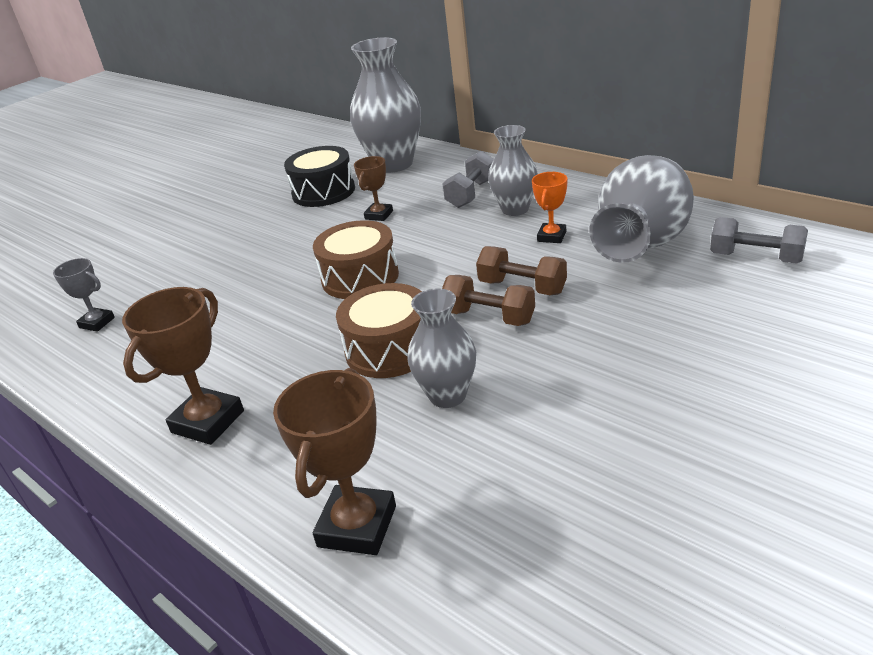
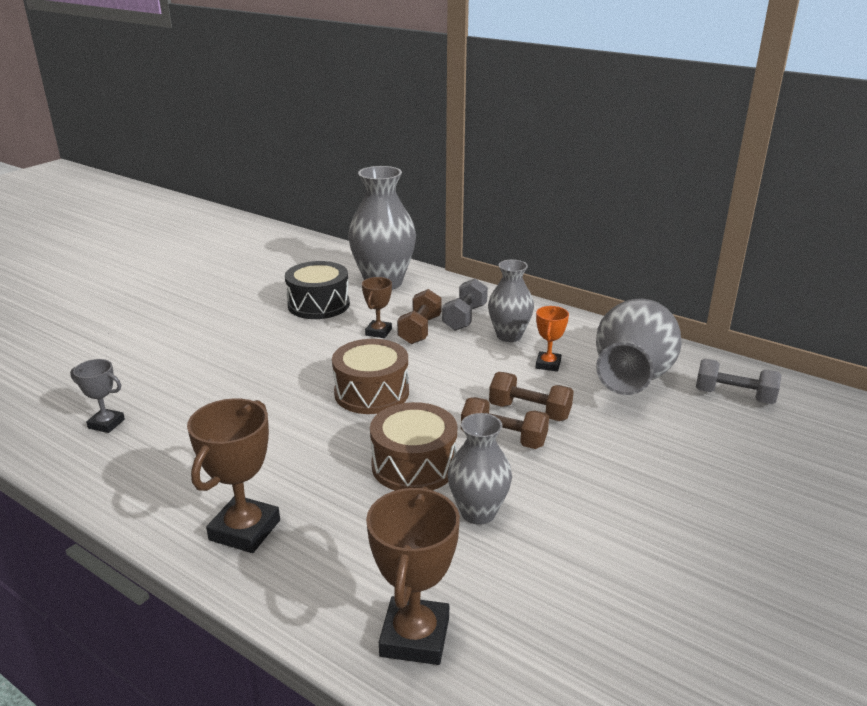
camera: 10 degrees left, 5 degrees down
(422, 210) = (420, 330): none -> brown dumbbell

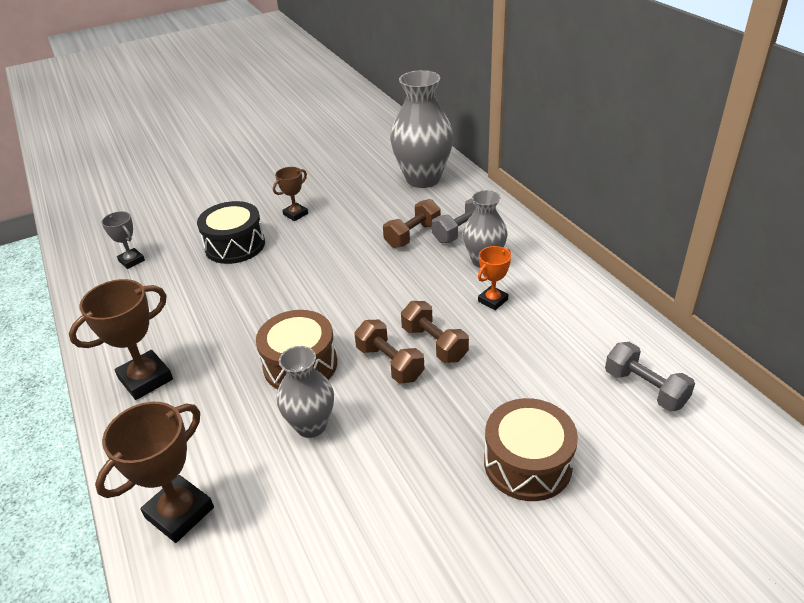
camera: 30 degrees right, 10 degrees up
(318, 305) = (353, 190): black drum -> black drum (235, 245)
(371, 393) = (324, 287): brown drum -> brown drum (527, 463)
(378, 332) = (378, 229): brown trophy -> brown trophy (295, 214)
(632, 377) = (560, 336): grey vase -> none

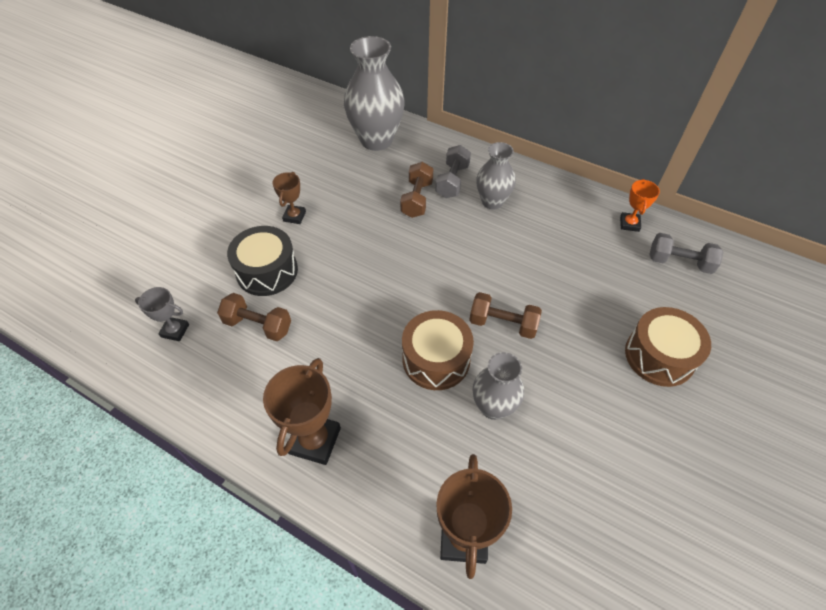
camera: 35 degrees left, 15 degrees up
(434, 344) = (519, 291): brown dumbbell -> brown dumbbell (258, 325)
(493, 300) = (528, 235): orange trophy -> orange trophy (629, 224)

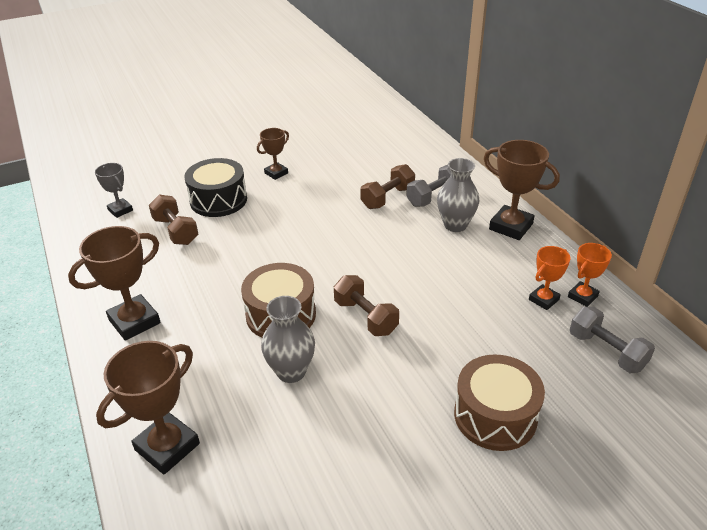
camera: 35 degrees right, 15 degrees down
(376, 140) = (398, 145): grey vase -> none
(532, 184) = (511, 226): none -> brown trophy
(608, 240) = (543, 299): none -> orange trophy

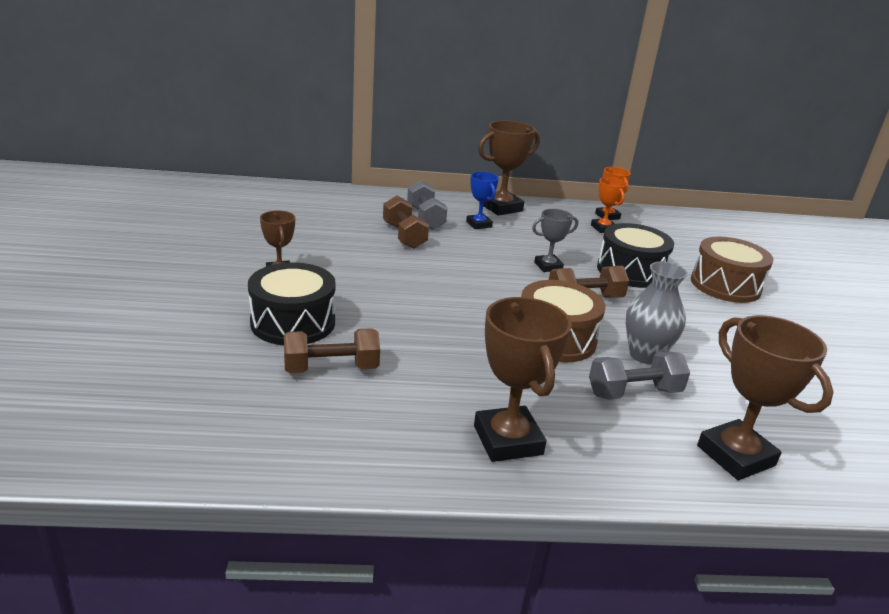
camera: 70 degrees left, 10 degrees down
(120, 210) = (220, 405): grey trophy -> grey trophy (548, 266)
(455, 225) = (479, 224): grey vase -> blue trophy
(455, 336) = (630, 271): none -> black drum
(606, 351) = (670, 230): grey dumbbell -> grey dumbbell (634, 392)

